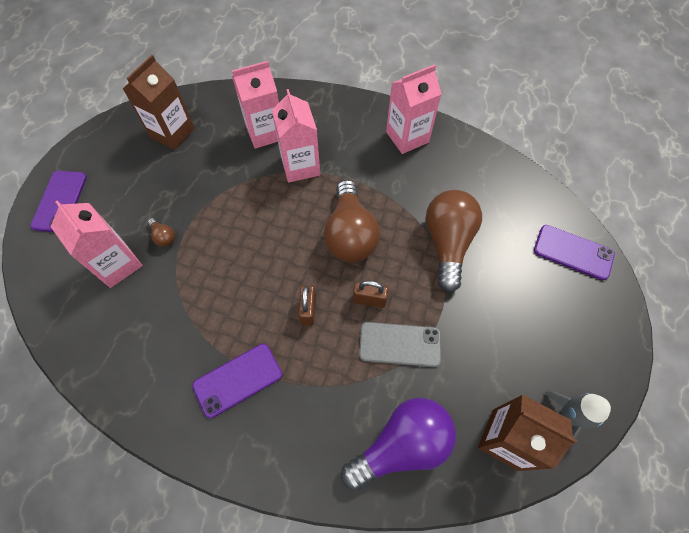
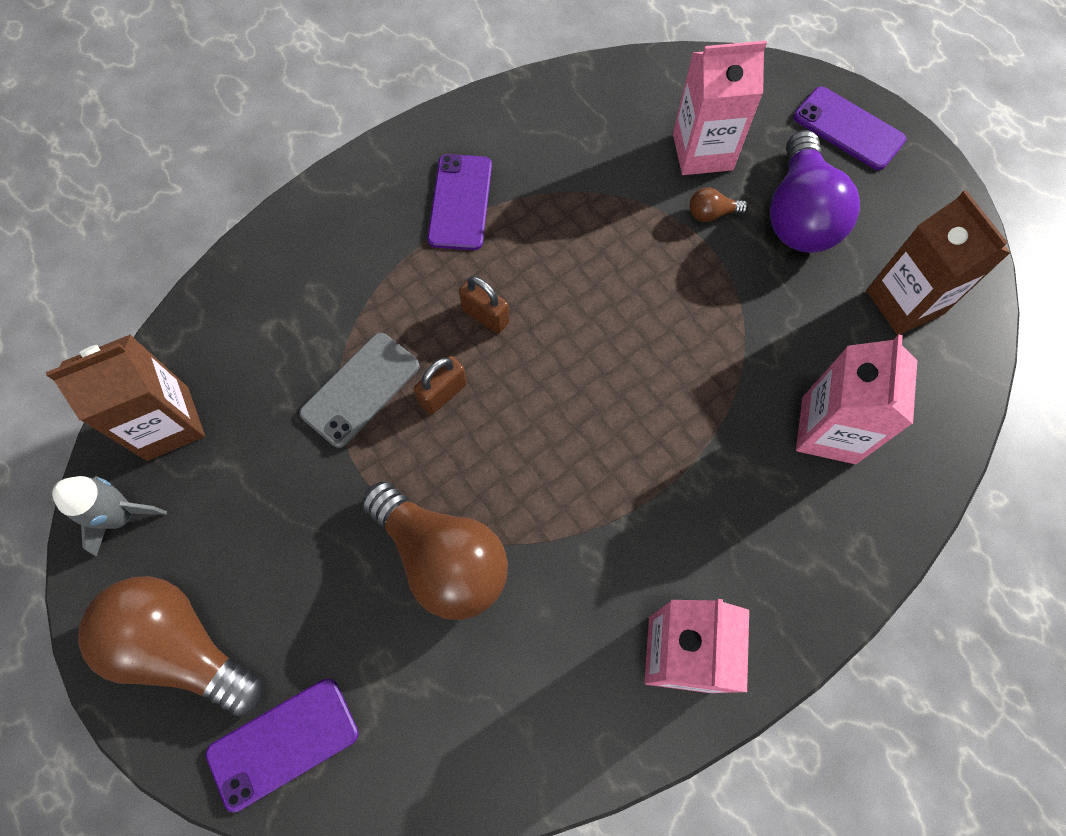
camera: 125 degrees right, 5 degrees up
(300, 166) = (725, 441): pink carton -> none
(350, 234) = (556, 434): brown light bulb -> brown light bulb (182, 647)
(401, 445) = (259, 314): purple light bulb -> purple light bulb (799, 215)

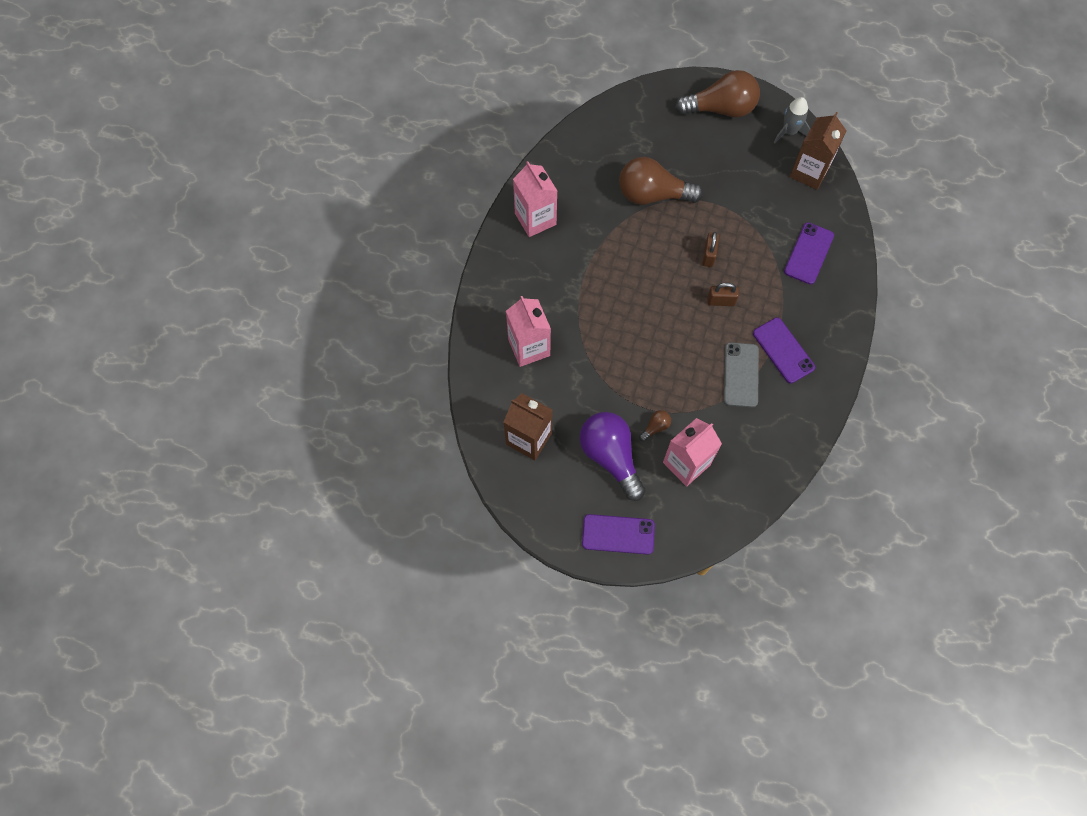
camera: 145 degrees right, 0 degrees up
(283, 743) = (657, 105): purple phone -> purple phone (808, 253)
(361, 389) = (745, 234): grey phone -> grey phone (740, 375)

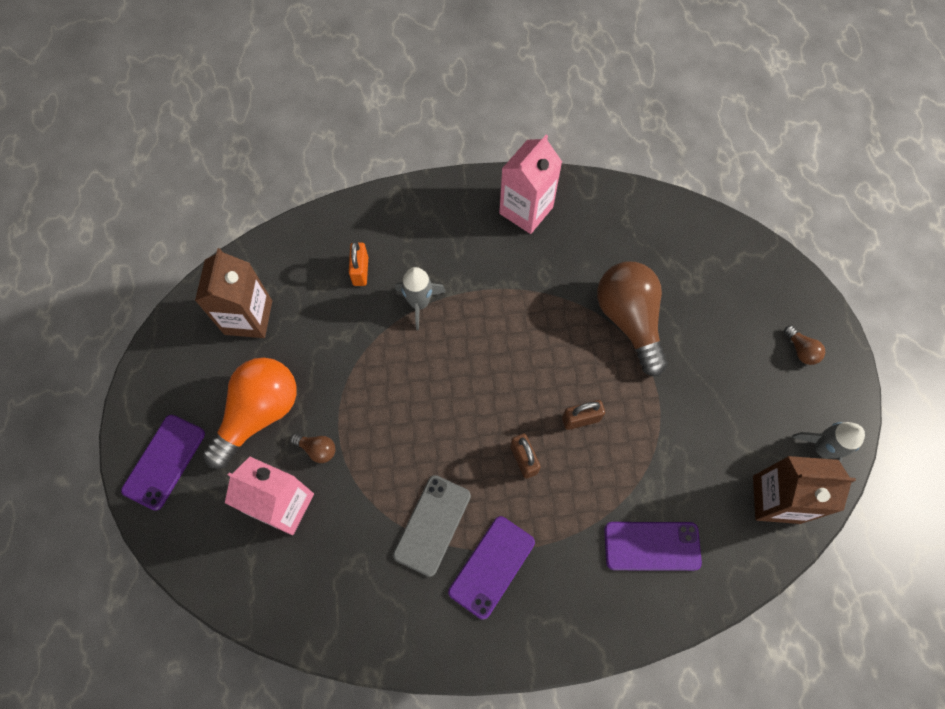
camera: 65 degrees right, 0 degrees up
(529, 347) = (360, 271): pink carton -> orange padlock
(575, 318) = (419, 303): none -> grey rocket
(611, 457) = (259, 414): purple light bulb -> orange light bulb
(618, 534) = (164, 462): purple phone -> purple phone turned 45 degrees clockwise
(721, 108) = (801, 350): brown light bulb -> brown light bulb, size x0.41
(740, 375) = (432, 525): grey phone -> grey phone turned 45 degrees counterclockwise

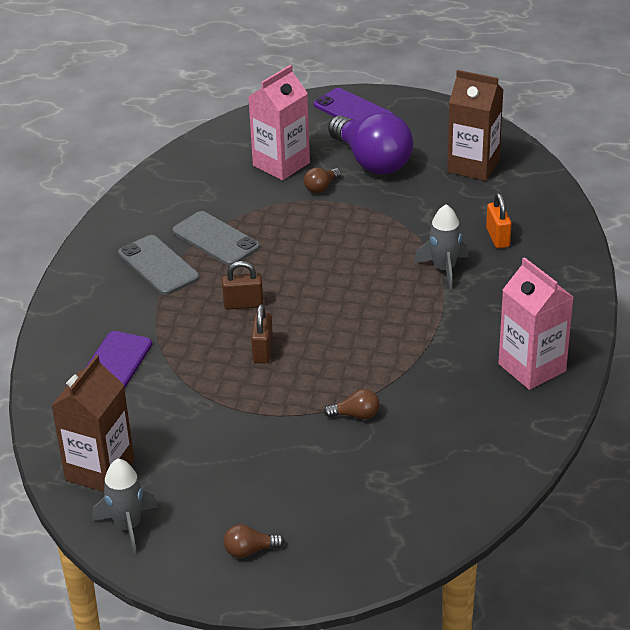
camera: 110 degrees right, 30 degrees down
(259, 414) = (372, 161): orange light bulb -> purple light bulb
(360, 271) = (497, 237): orange padlock -> orange padlock turned 60 degrees clockwise
(492, 567) = (158, 265): purple phone -> grey phone
(629, 320) = (356, 415): brown light bulb -> brown light bulb, size x0.41

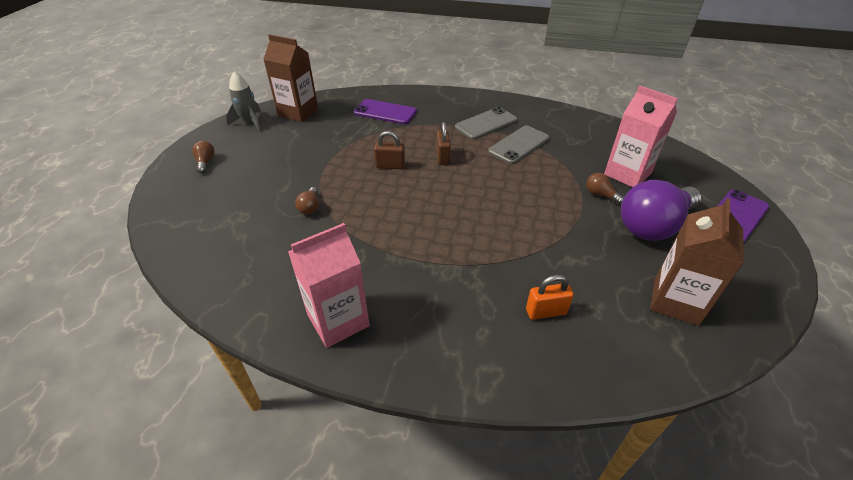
camera: 90 degrees right, 5 degrees up
(444, 269) = (489, 266): grey rocket -> none

